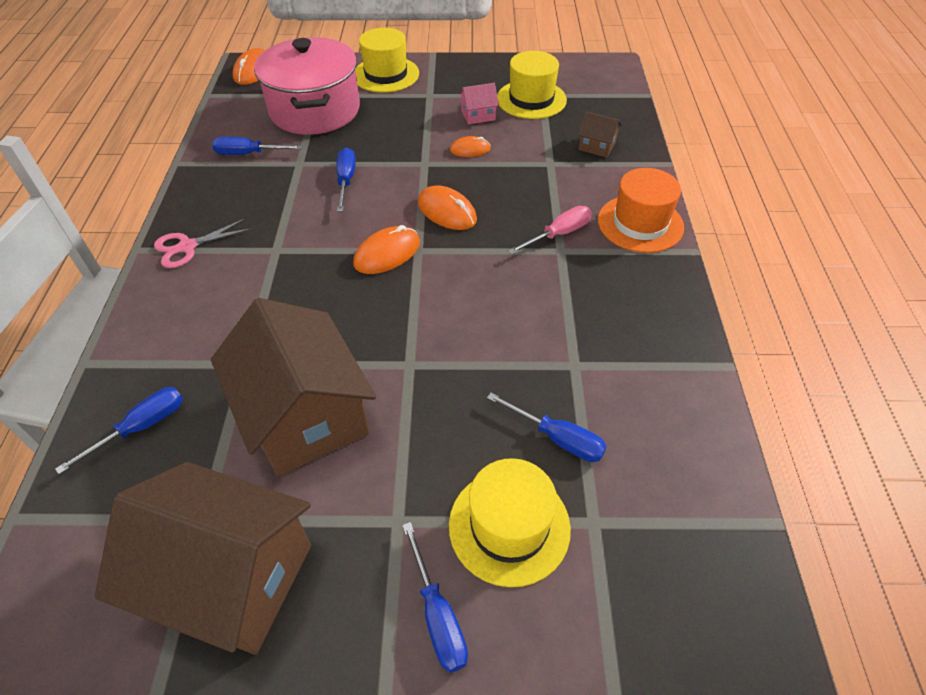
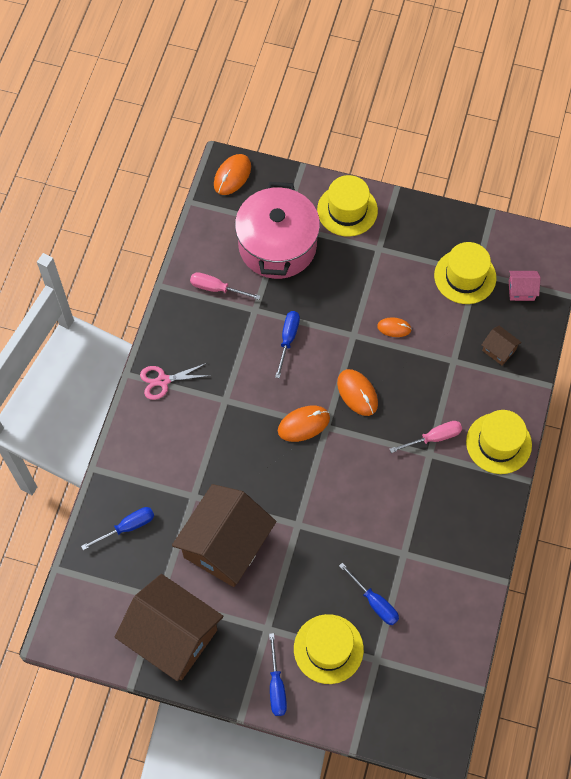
camera: 15 degrees right, 15 degrees up
(249, 154) = (216, 288): blue screwdriver -> pink screwdriver
(305, 415) = (226, 545): brown house -> brown house turned 45 degrees clockwise
(478, 115) = (413, 286): pink house -> pink house (521, 290)
(640, 223) = (498, 443): orange hat -> yellow hat

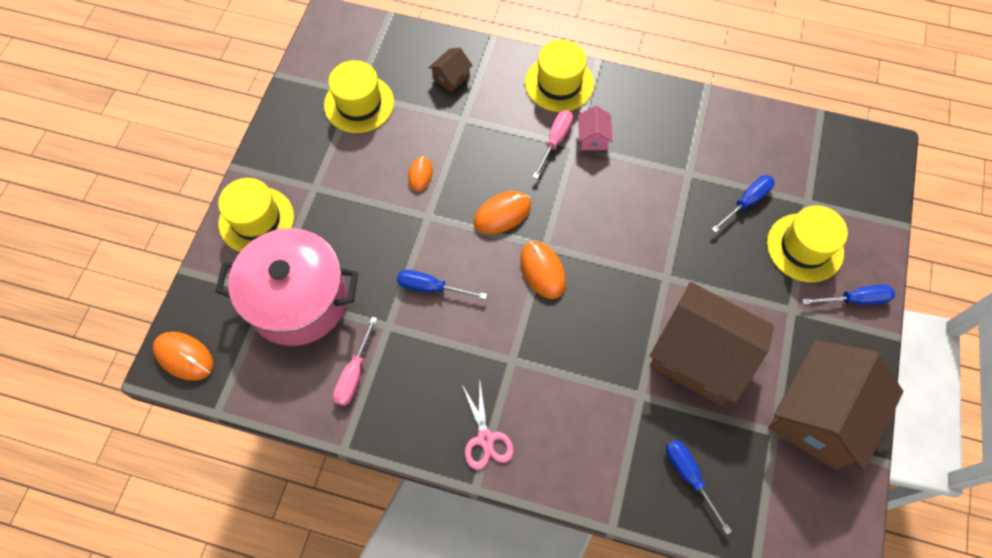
camera: 90 degrees left, 0 degrees up
(433, 438) = (555, 141): pink screwdriver -> pink screwdriver turned 45 degrees clockwise
(521, 290) = (380, 54): pink house -> pink house (593, 138)

